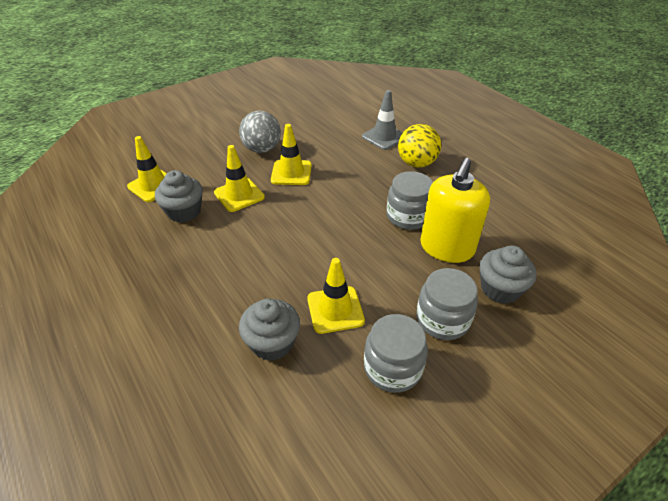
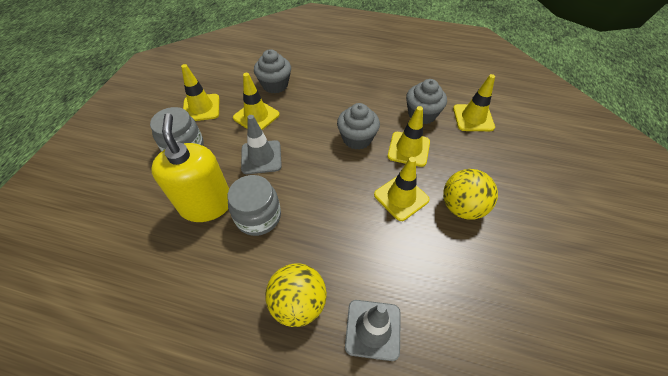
camera: 140 degrees right, 10 degrees up
(262, 149) = (462, 207): grey ball -> yellow ball
(368, 260) = (261, 157): none -> grey traffic cone
(392, 368) = (201, 108): grey jar -> yellow traffic cone
(500, 289) = (148, 192): grey cupcake -> grey cupcake (357, 138)

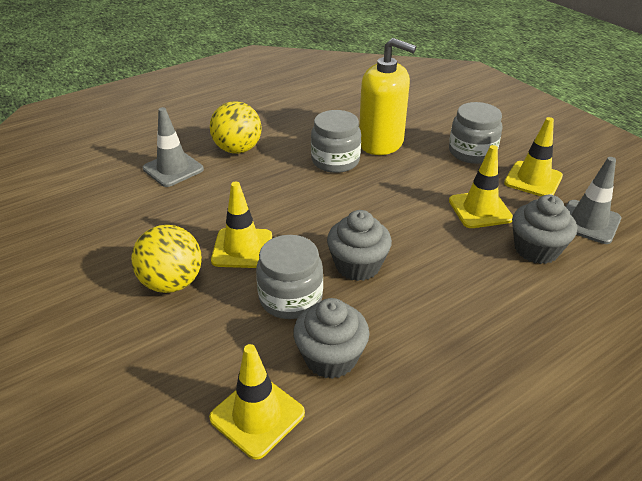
camera: 130 degrees right, 15 degrees down
(261, 157) = (406, 188): grey traffic cone -> grey traffic cone (588, 222)
(408, 149) = (290, 298): yellow traffic cone -> grey jar

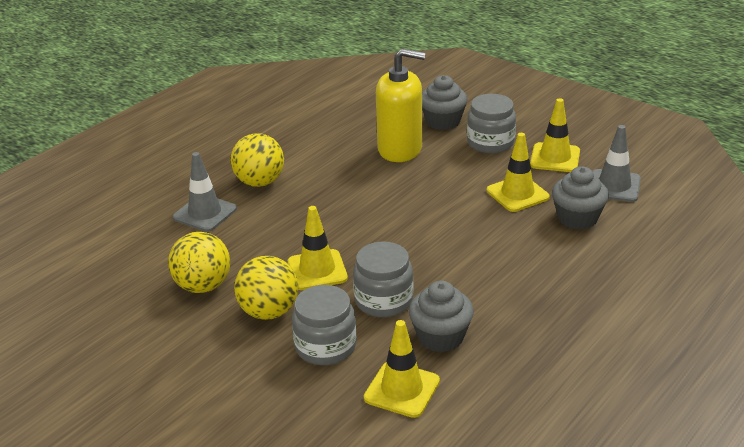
camera: 15 degrees left, 5 degrees down
(128, 240) = (203, 286): none -> yellow ball
(335, 161) = (364, 175): grey jar -> grey jar (325, 346)
(357, 265) = (429, 262): grey cupcake -> grey cupcake (443, 121)

